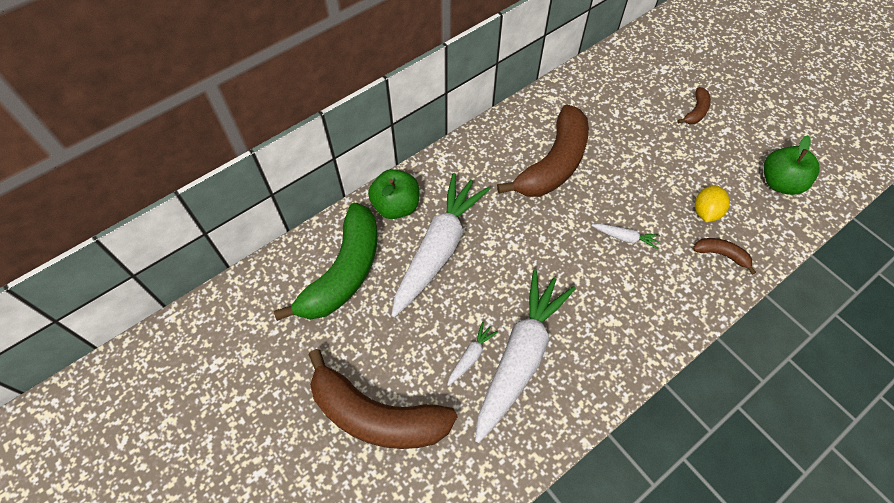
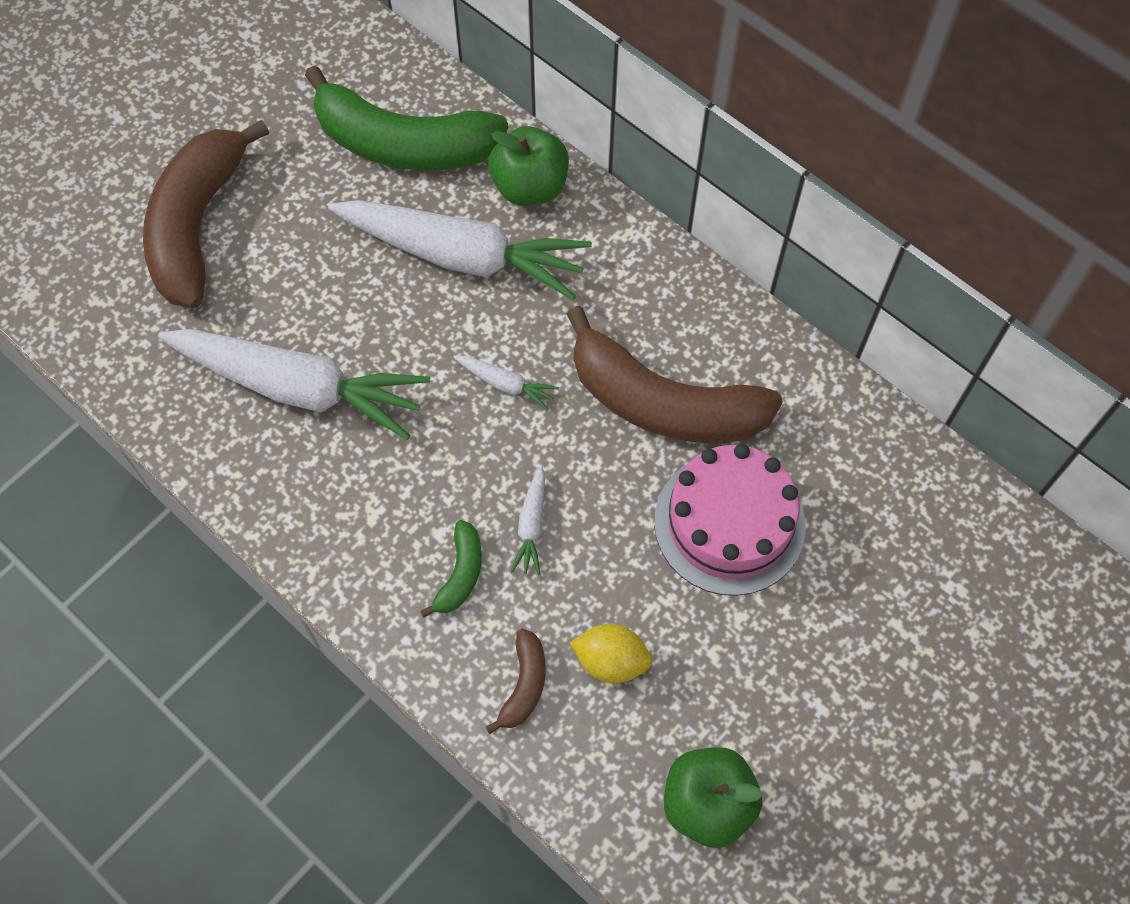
camera: 80 degrees right, 5 degrees up
(471, 356) = (293, 324): white carrot -> white carrot (506, 384)
(627, 147) = (729, 523): none -> pink cake
(654, 278) = (460, 574): none -> green banana
(696, 111) = (852, 648): brown banana -> none

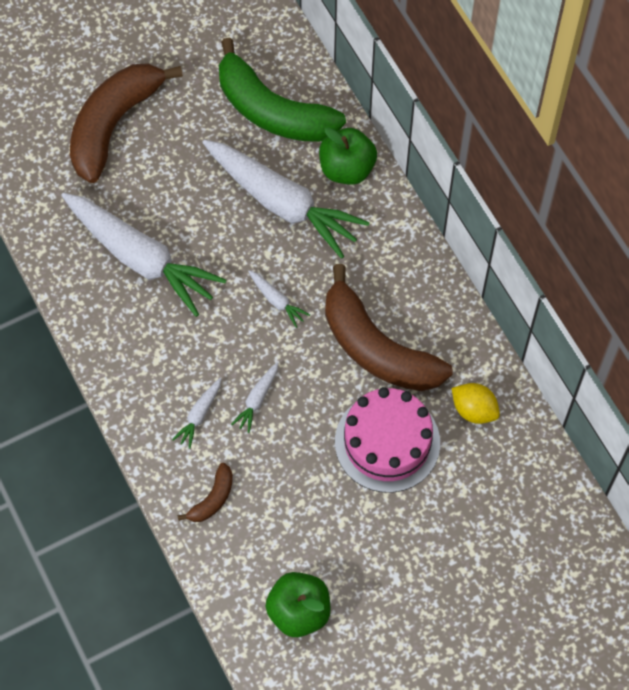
camera: 20 degrees right, 0 degrees up
(460, 574) = (199, 415): green banana -> white carrot
(611, 660) = (273, 503): yellow lemon -> yellow lemon (474, 410)

